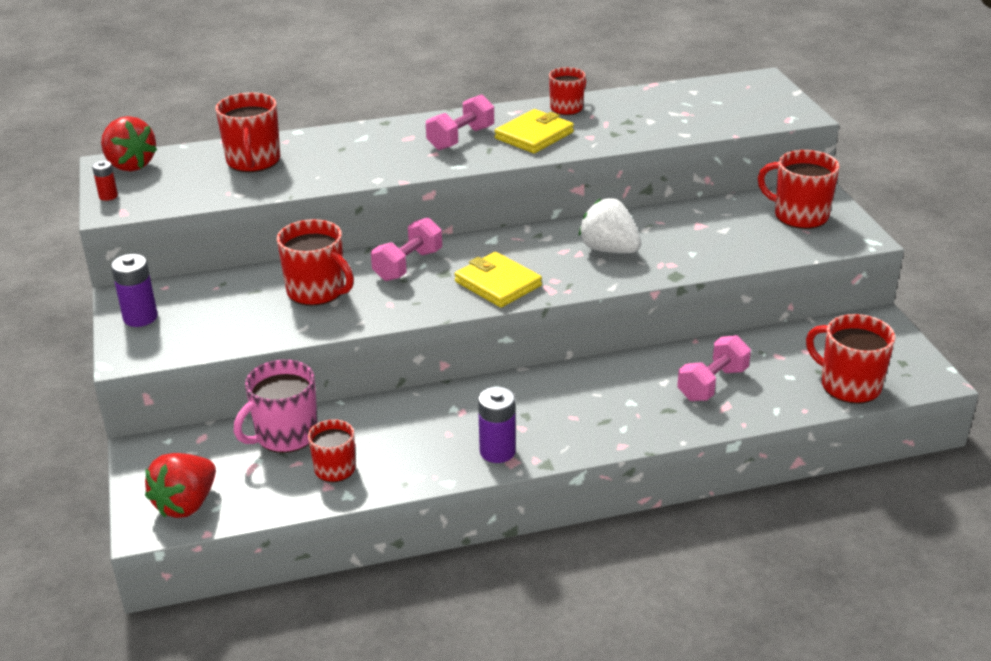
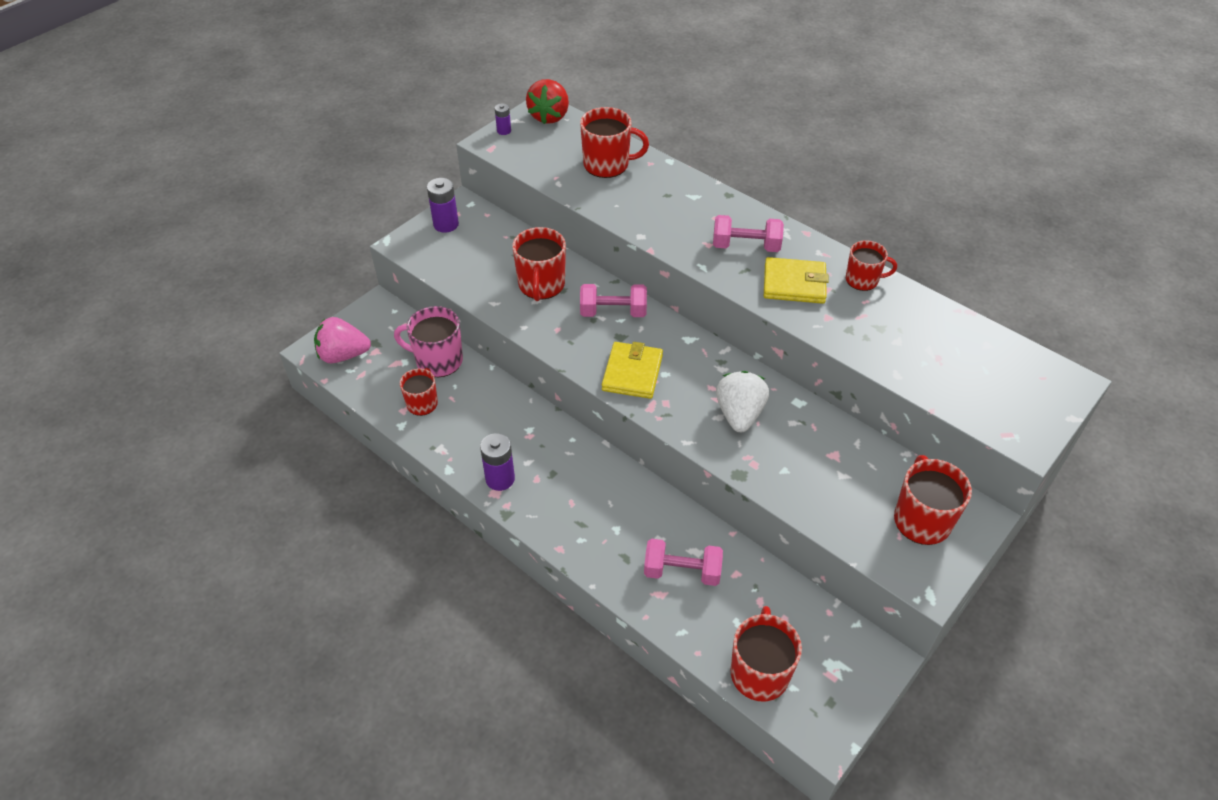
camera: 55 degrees right, 15 degrees up
(108, 196) = (504, 131): red battery -> purple battery
(186, 504) = (343, 355): red strawberry -> pink strawberry
(253, 161) = (607, 165): red mug -> red mug turned 135 degrees counterclockwise

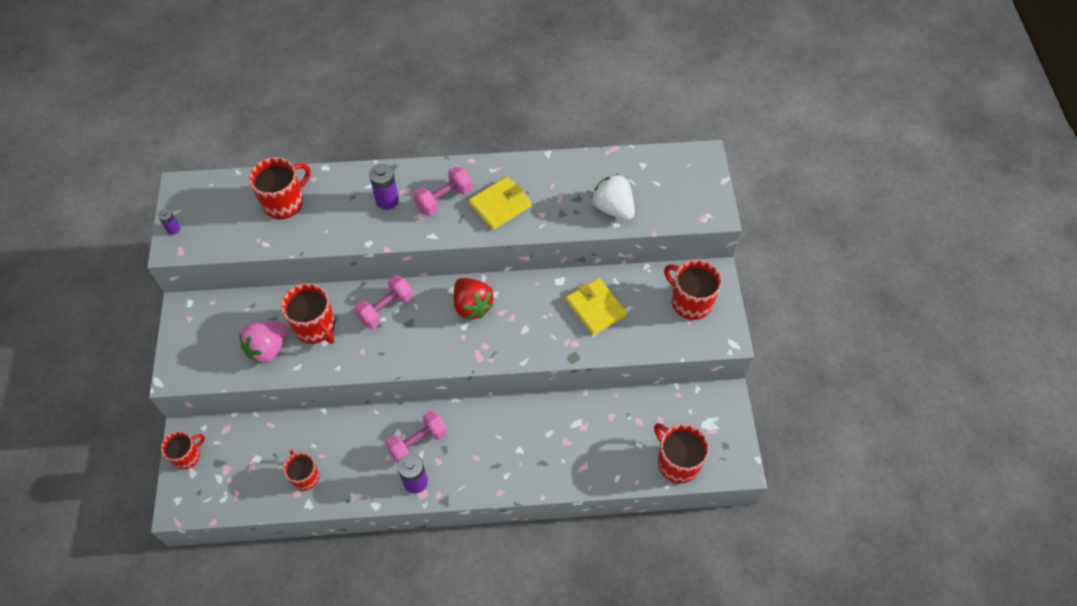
camera: 45 degrees left, 10 degrees up
(343, 355) = (205, 492): pink strawberry -> pink strawberry (268, 349)
(438, 360) = (280, 437): pink mug -> none
(446, 224) = (190, 334): purple battery -> purple battery (387, 200)
(549, 116) = (195, 191): red strawberry -> red strawberry (472, 306)
(632, 373) = (444, 342): yellow wallet -> yellow wallet (596, 308)
(682, 571) = (582, 442): pink dumbbell -> pink dumbbell (418, 442)
(739, 414) = (535, 317): white strawberry -> white strawberry (613, 208)
(862, 280) = (536, 171): red mug -> red mug (187, 456)

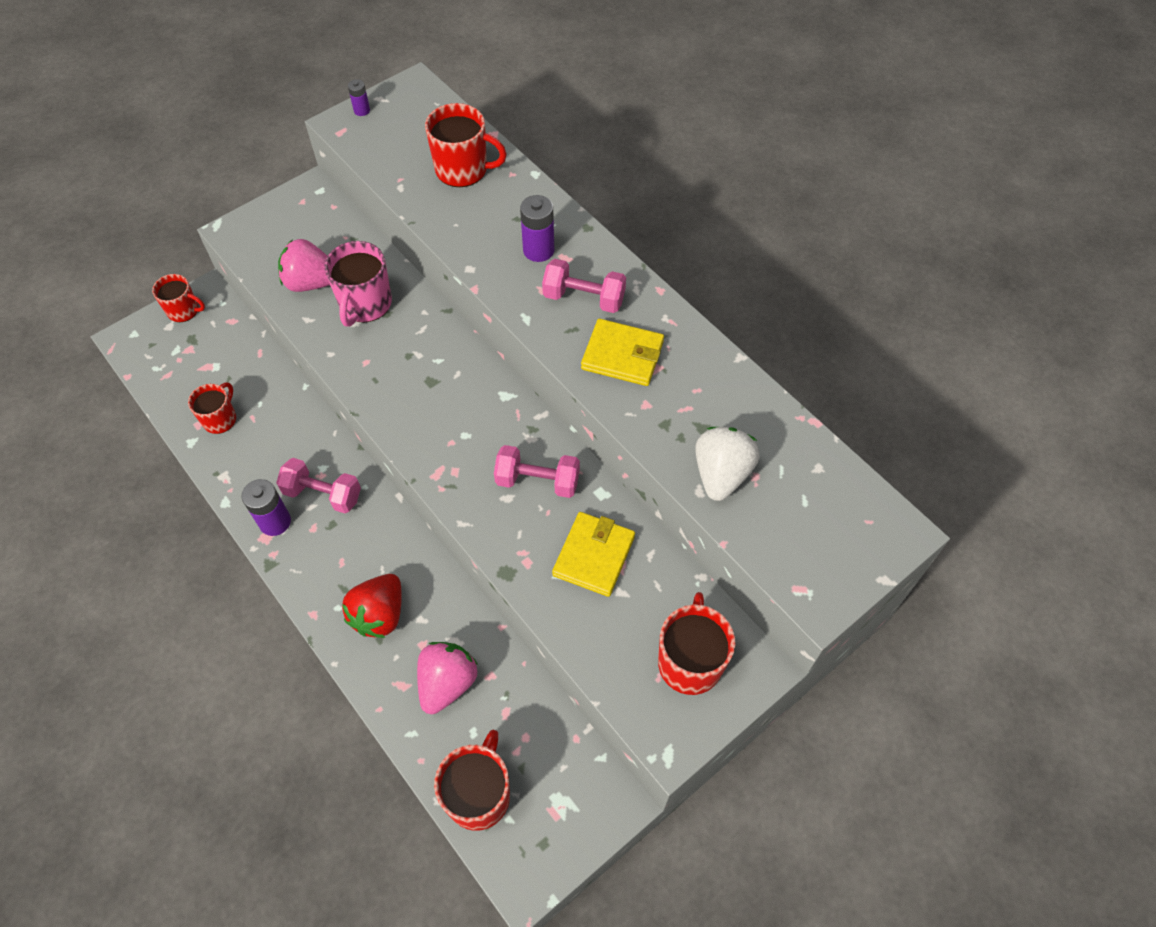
camera: 55 degrees right, 0 degrees up
(315, 327) = (365, 304): red mug -> pink mug
(386, 309) = (433, 349): pink dumbbell -> pink dumbbell (537, 481)
(472, 306) = (497, 426): red strawberry -> red strawberry (379, 615)
(599, 441) = (447, 683): none -> pink strawberry

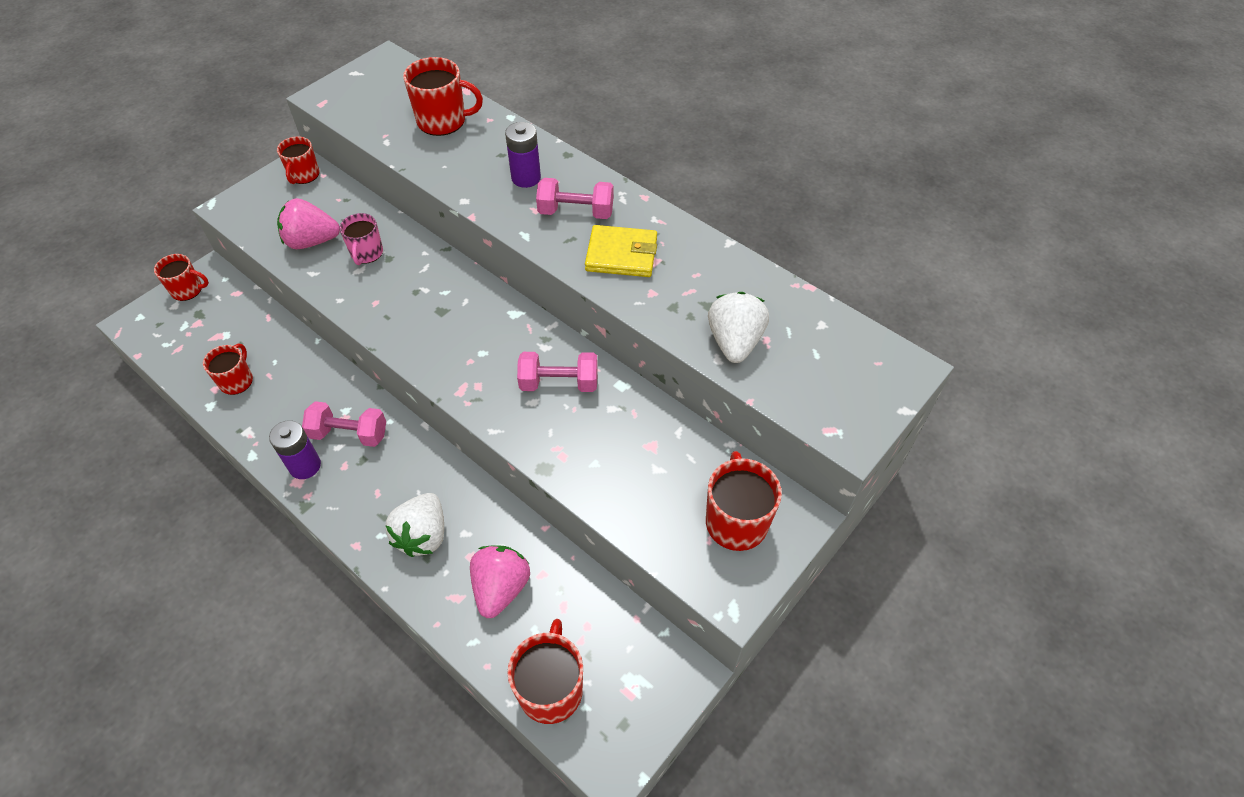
camera: 10 degrees left, 5 degrees down
(314, 204) = (304, 175): none -> red mug
(362, 110) = (339, 84): purple battery -> none
(365, 304) = (366, 253): pink mug -> pink mug, size x0.65
(379, 615) = (423, 535): red strawberry -> white strawberry
(594, 556) = (625, 441): yellow wallet -> none

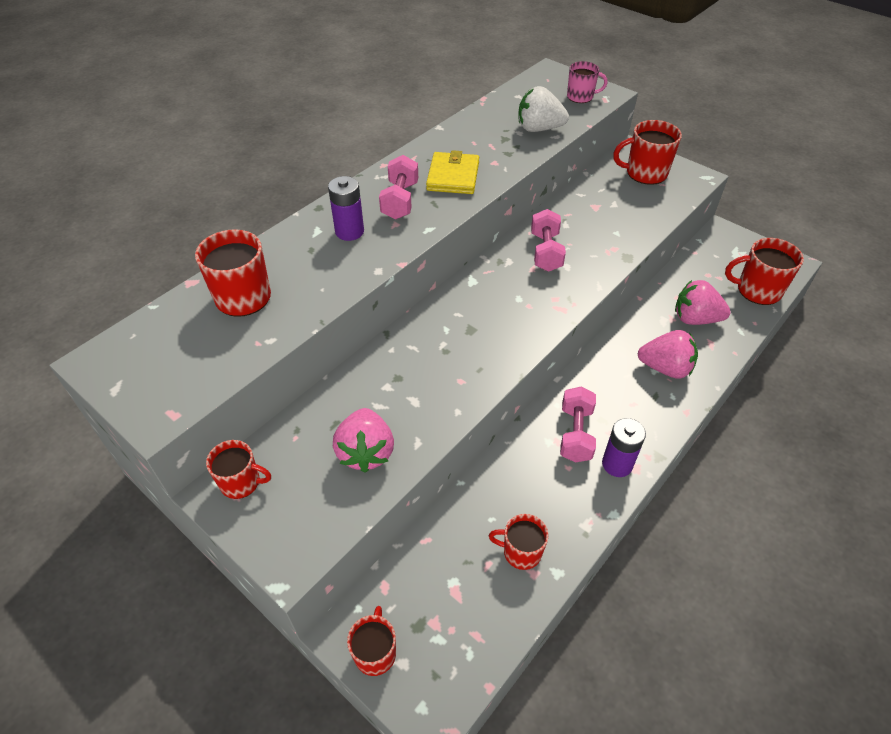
camera: 90 degrees left, 5 degrees down
(366, 253) = (389, 397): pink mug -> pink mug (580, 97)
(423, 535) = (665, 368): white strawberry -> pink strawberry

